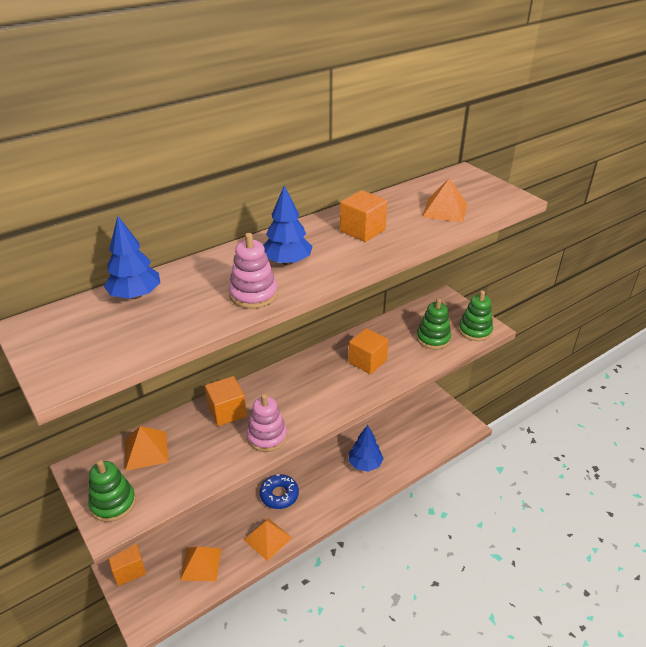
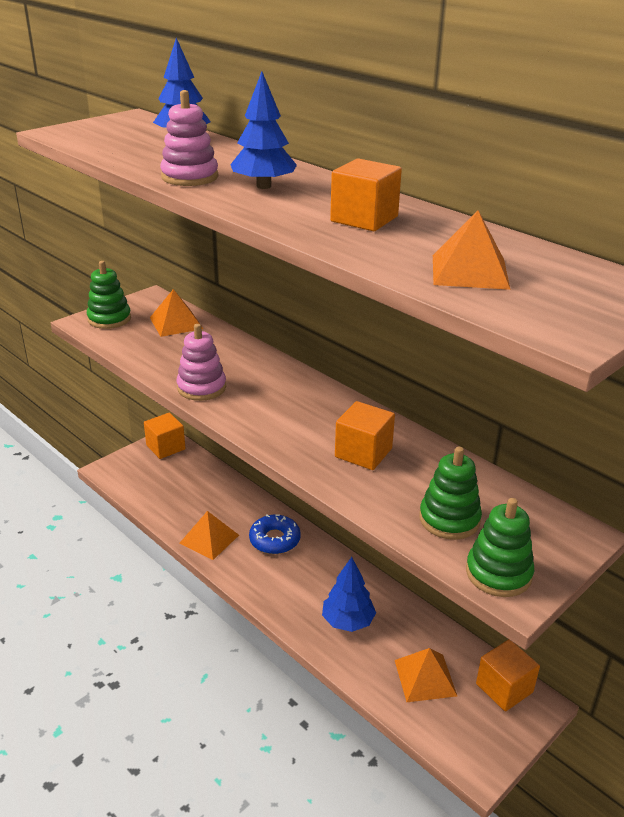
camera: 80 degrees right, 5 degrees down
(201, 564) = (173, 493): orange pyramid -> orange pyramid (425, 677)
(227, 411) = (238, 358): orange cube -> orange cube (504, 688)

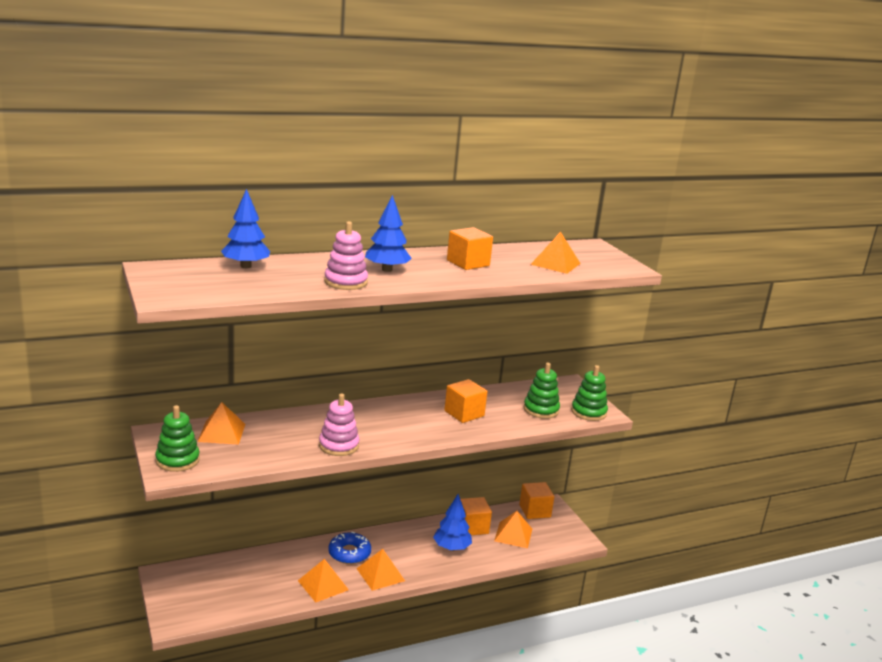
camera: 70 degrees left, 10 degrees down
(165, 447) = (174, 577): orange cube -> orange cube (472, 527)
(254, 575) = (380, 574): none -> orange pyramid

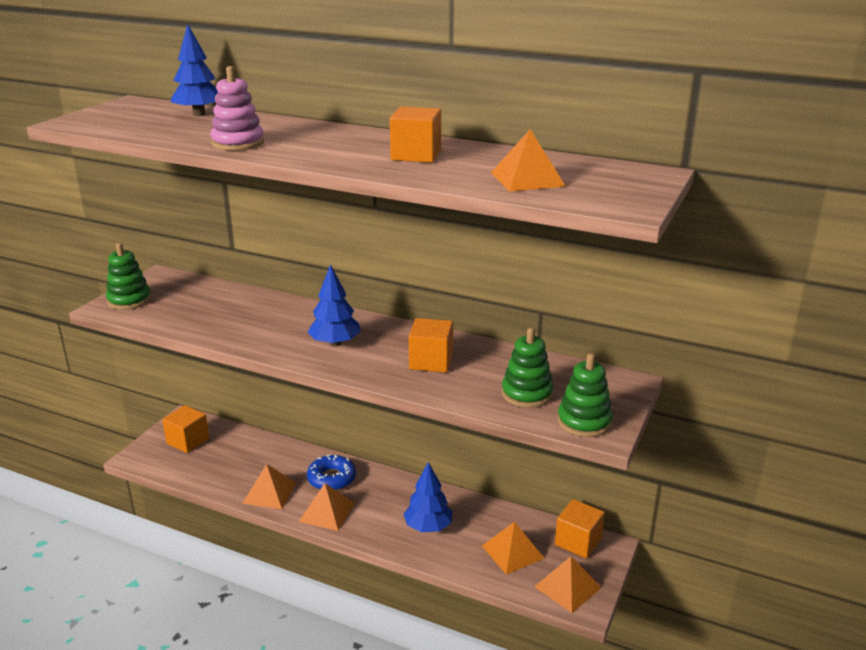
camera: 50 degrees right, 5 degrees up
(222, 432) = (198, 292): orange pyramid -> orange pyramid (567, 587)
(338, 445) = (258, 340): pink stacking toy -> none
(387, 270) = (310, 142): blue tree -> blue tree (335, 343)
(472, 527) = (481, 519): orange cube -> orange cube (188, 441)

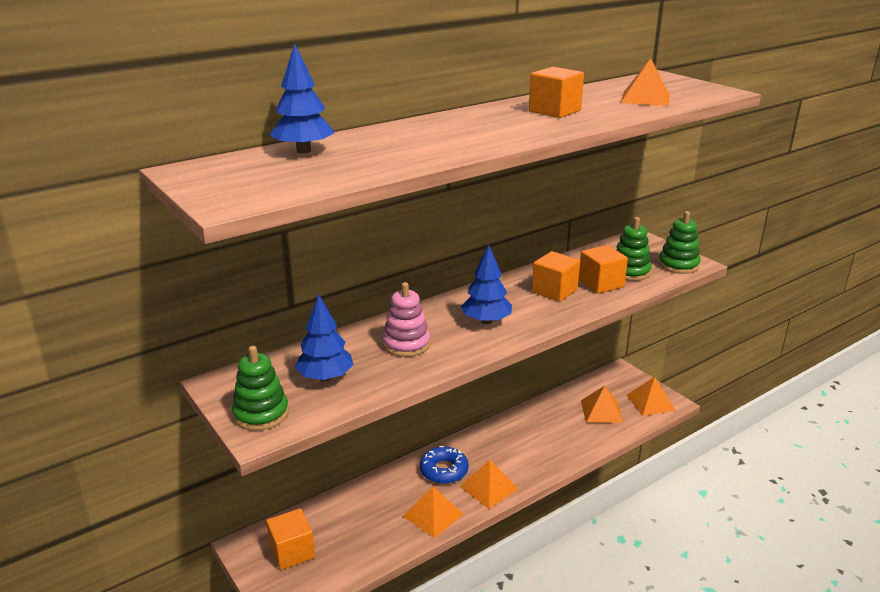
camera: 60 degrees left, 0 degrees up
(238, 143) = (440, 150): pink stacking toy -> pink stacking toy (406, 344)
(428, 527) = (547, 439): blue tree -> blue tree (325, 377)
(578, 542) = (608, 381): orange cube -> orange cube (601, 283)

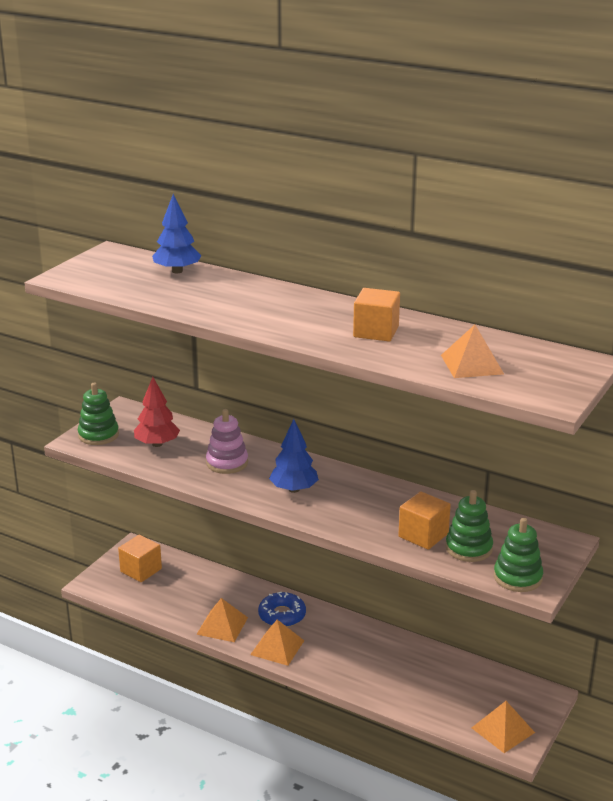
camera: 65 degrees right, 0 degrees up
(325, 377) = (157, 444): blue tree -> red tree
(554, 291) = (382, 512): orange cube -> none
(601, 411) = (453, 695): orange pyramid -> none

